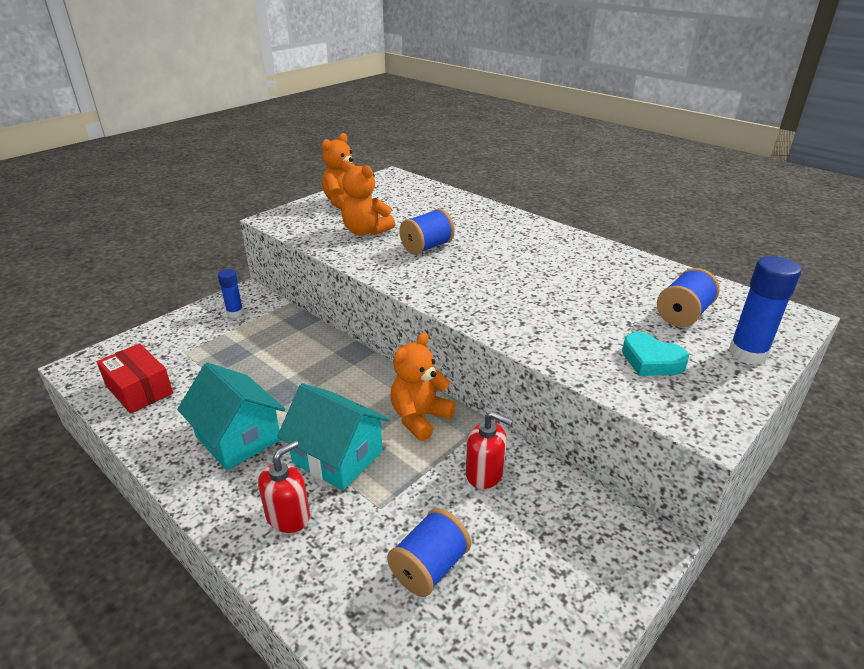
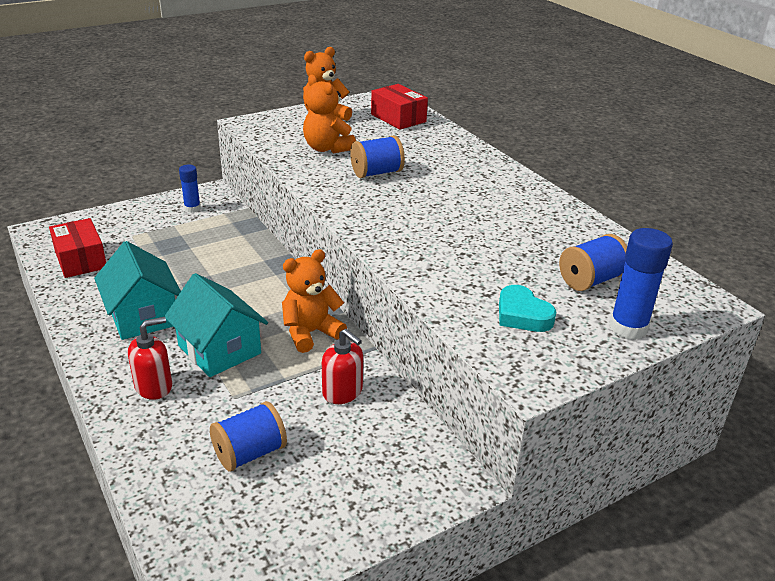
camera: 15 degrees right, 0 degrees up
(413, 193) = (398, 118): none -> red box

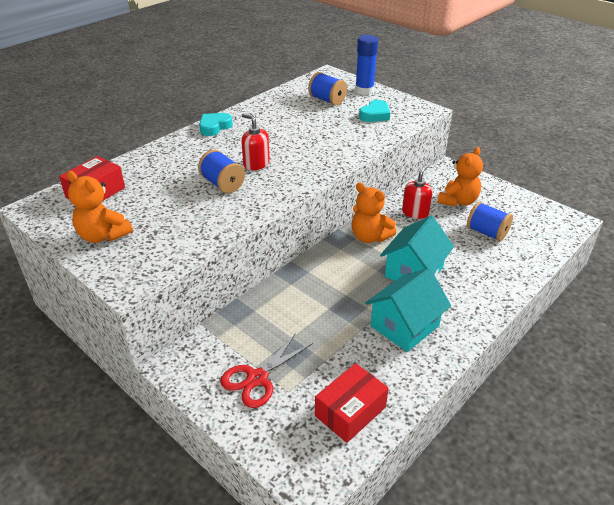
camera: 105 degrees left, 5 degrees up
(154, 386) = (469, 289): red soap dispenser -> red soap dispenser (256, 164)
(160, 224) = (257, 378): none -> red scissors
(192, 208) = (215, 365): blue glue stick -> none
(327, 148) = (181, 218): orange teddy bear -> orange teddy bear (458, 201)
(518, 183) = (214, 127): none -> turquoise heart

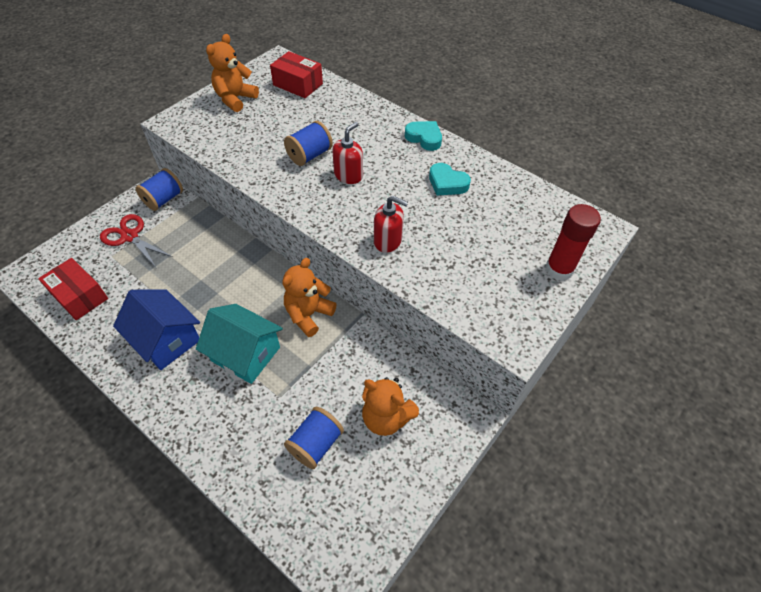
camera: 85 degrees right, 15 degrees up
(327, 100) = (516, 229): blue spool -> blue spool (164, 199)
(364, 90) = (559, 269): blue glue stick -> red glue stick
(375, 115) = (484, 280): turquoise heart -> turquoise heart (447, 183)
(404, 326) = (166, 340): turquoise house -> blue house
(415, 212) = (357, 363): red soap dispenser -> red soap dispenser (388, 241)

